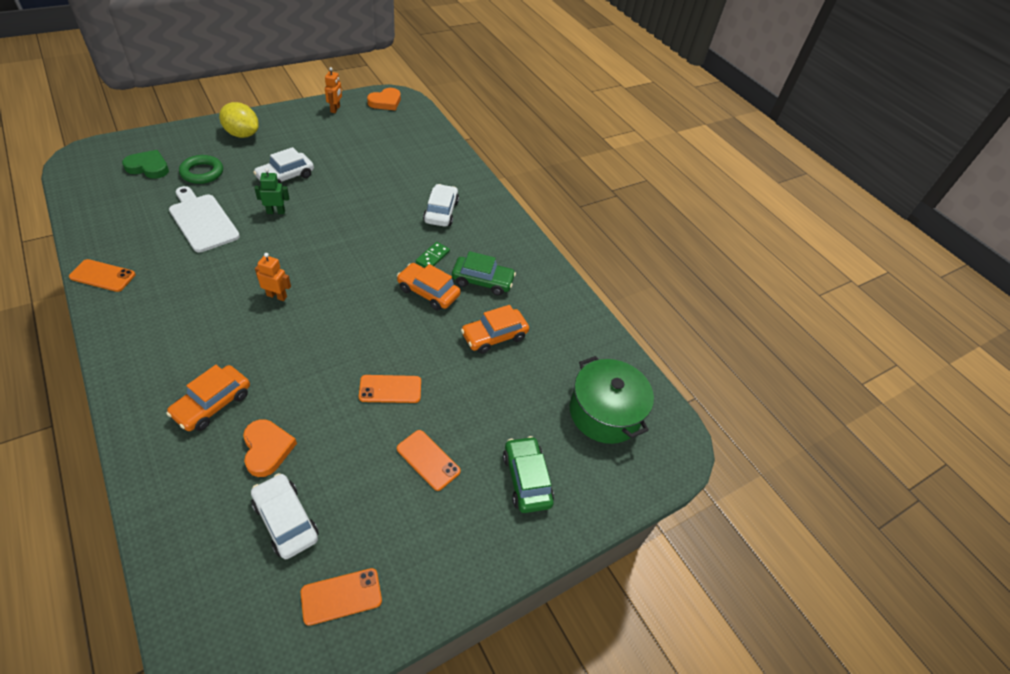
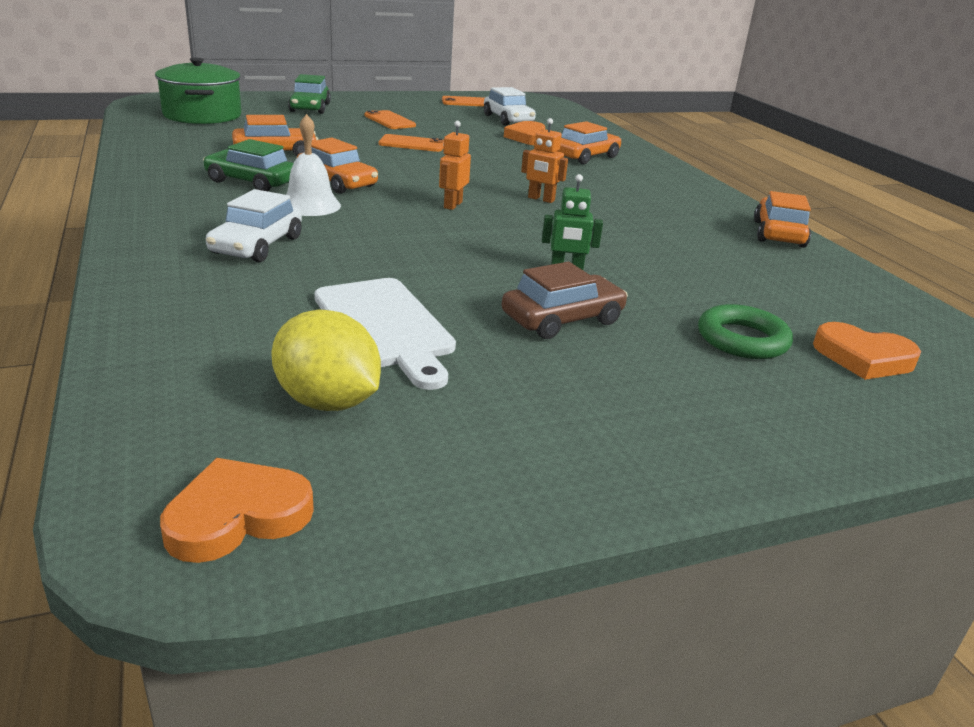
camera: 165 degrees left, 20 degrees down
(102, 276) = (778, 234): orange phone -> orange car
(148, 167) = (863, 357): green heart -> orange heart
(203, 221) = (686, 271): white cutting board -> white cutting board (385, 326)
(242, 134) = (706, 420): yellow lemon -> yellow lemon (327, 402)
(285, 176) = (562, 319): white car -> brown car
(335, 109) = (438, 492): orange robot -> orange robot (452, 205)
(432, 257) = (310, 205): green domino -> white bell

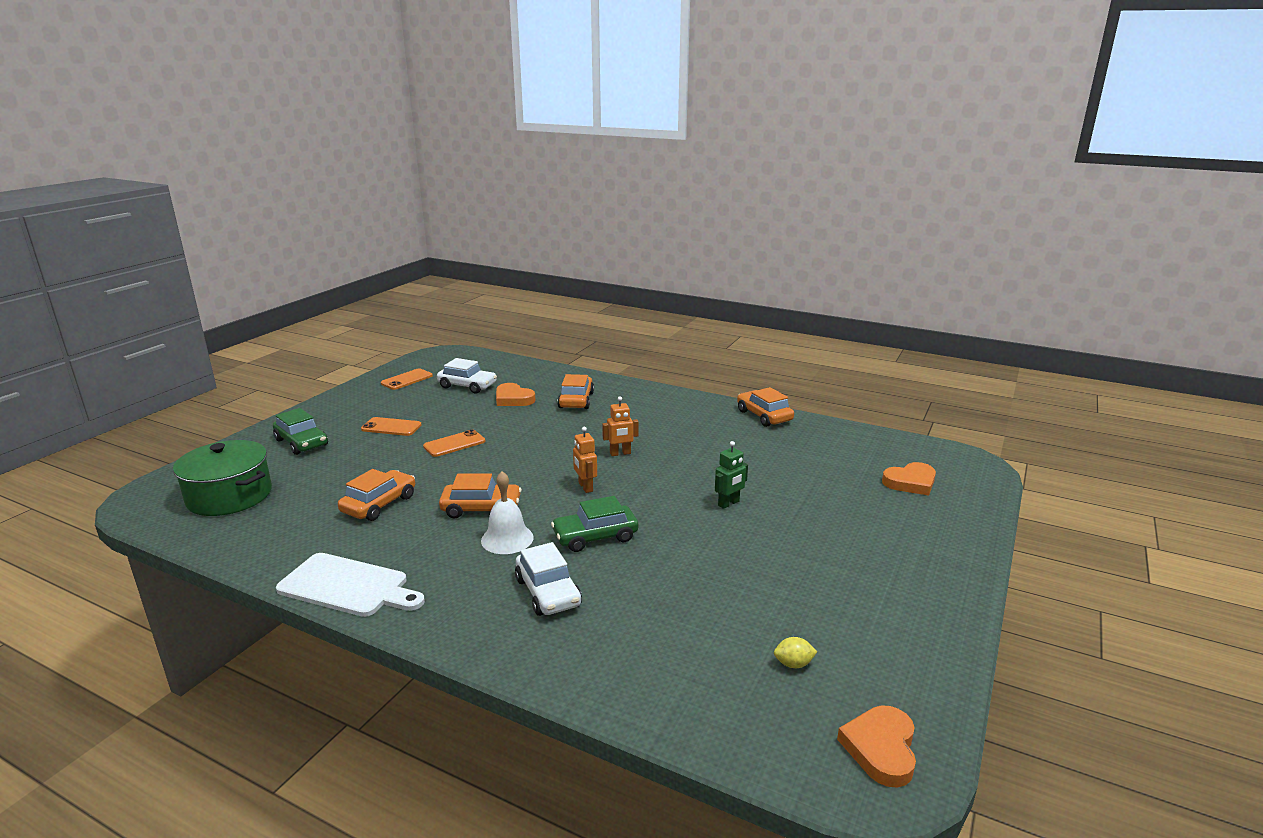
camera: 40 degrees left, 5 degrees down
(251, 182) = (425, 542): green car -> green car (595, 536)
(327, 402) = (793, 664): yellow lemon -> yellow lemon, size x0.47
(385, 326) = (726, 600): white cutting board -> white cutting board (347, 586)
(562, 319) = (784, 538): brown car -> none
(742, 339) = (861, 501): green ring -> none

